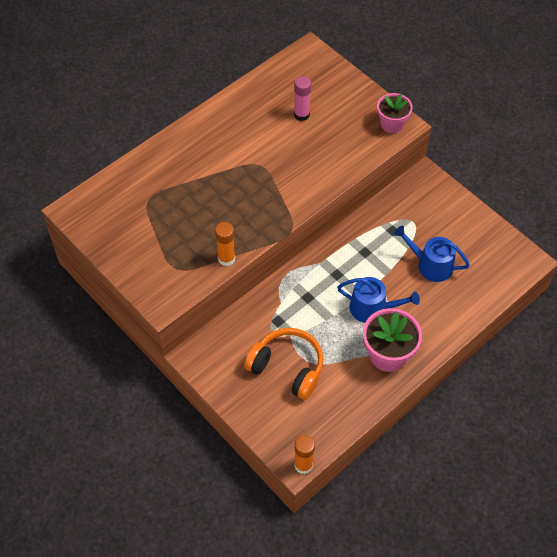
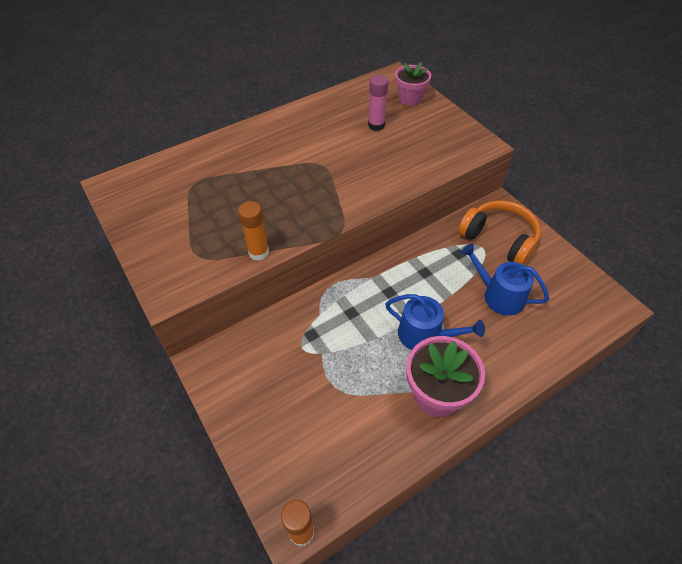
camera: 10 degrees right, 5 degrees down
(287, 368) = (310, 392): orange headphones -> orange headphones (499, 239)
(392, 124) = (471, 142): pink flower pot -> pink flower pot (410, 98)

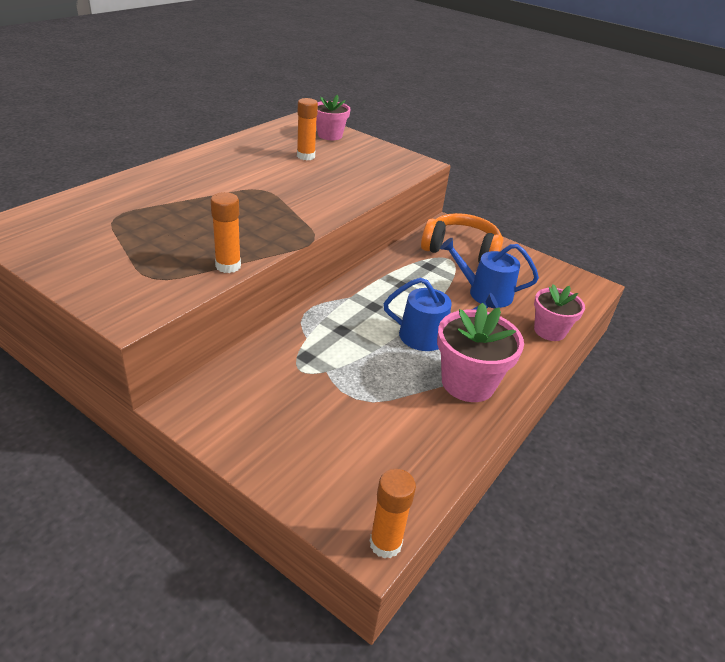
camera: 25 degrees left, 15 degrees down
(376, 125) = (306, 156): pink glue stick -> orange glue stick
(543, 353) = (549, 331): none -> pink flower pot

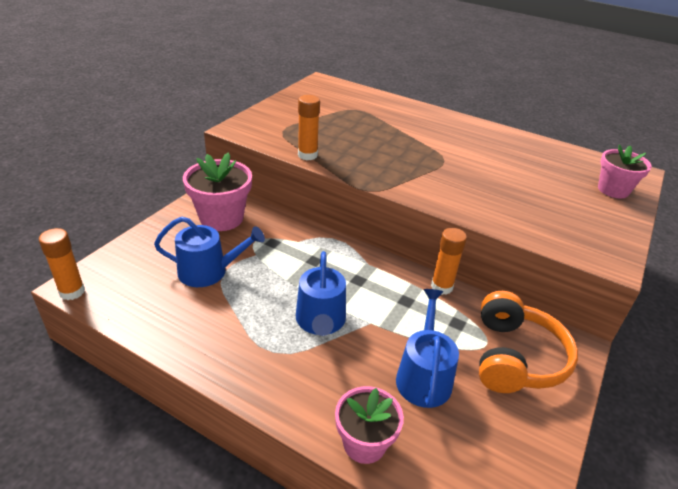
camera: 85 degrees right, 0 degrees up
(306, 156) = (539, 178): orange glue stick -> orange glue stick (441, 287)
(353, 410) = (208, 271): none -> blue watering can
(468, 383) = (250, 349): pink flower pot -> pink flower pot (221, 218)

